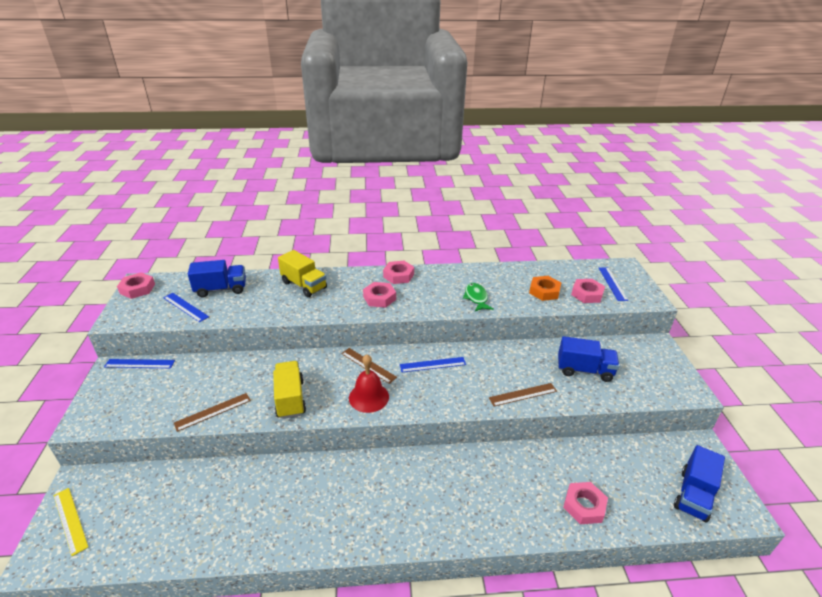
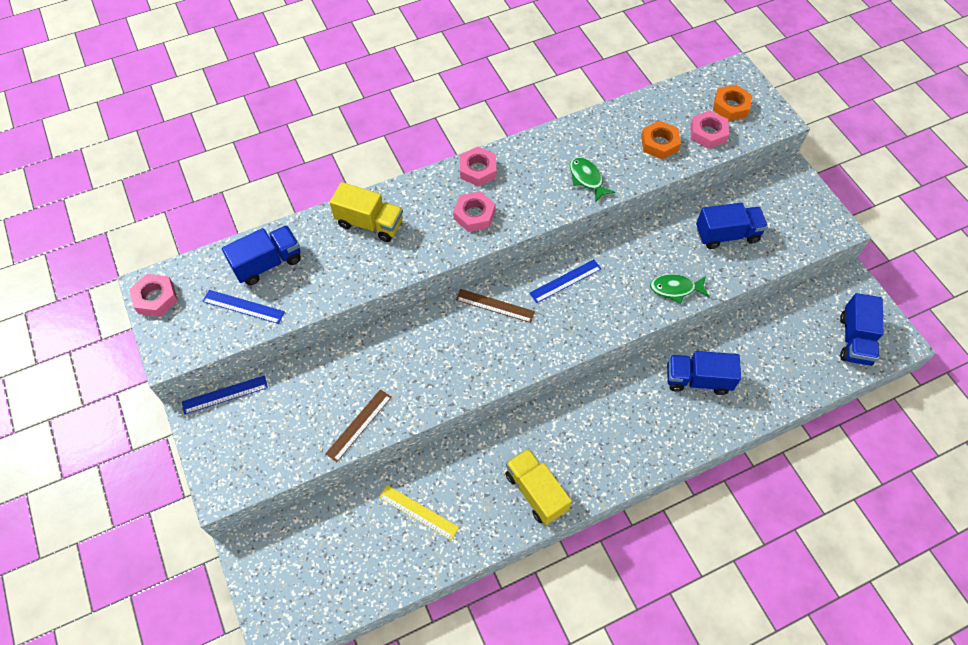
camera: 20 degrees left, 25 degrees up
(70, 520) = (275, 587): yellow ruler -> yellow ruler (418, 512)
(290, 399) = (434, 379): yellow truck -> yellow truck (536, 492)
(369, 397) = (517, 347): red bell -> none
(522, 480) = (697, 380): none -> blue truck
(523, 394) = (675, 289): brown ruler -> green fish
(584, 506) = (762, 386): pink nut -> none
(612, 283) = (731, 106): blue ruler -> orange nut

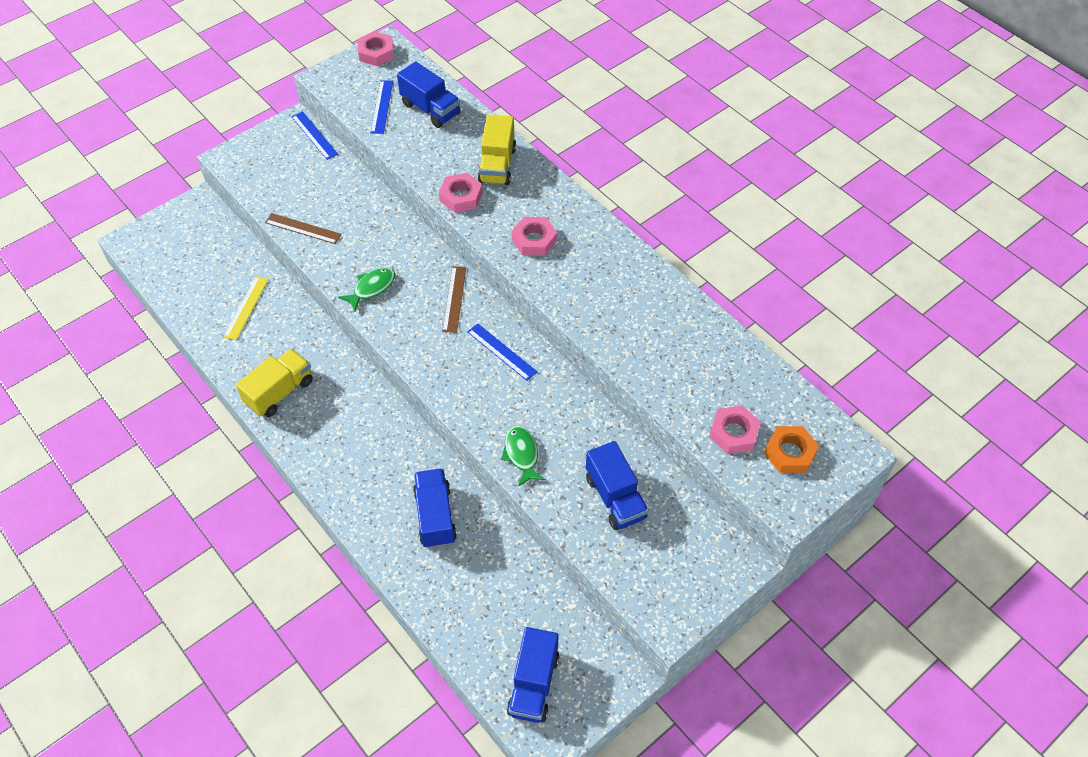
camera: 75 degrees right, 5 degrees down
(478, 170) = (593, 231): pink nut -> pink nut (461, 196)
(587, 179) = (616, 325): green fish -> green fish (371, 288)
(659, 143) = (696, 385): orange nut -> none
(854, 339) = (533, 684): blue truck -> blue truck turned 75 degrees counterclockwise

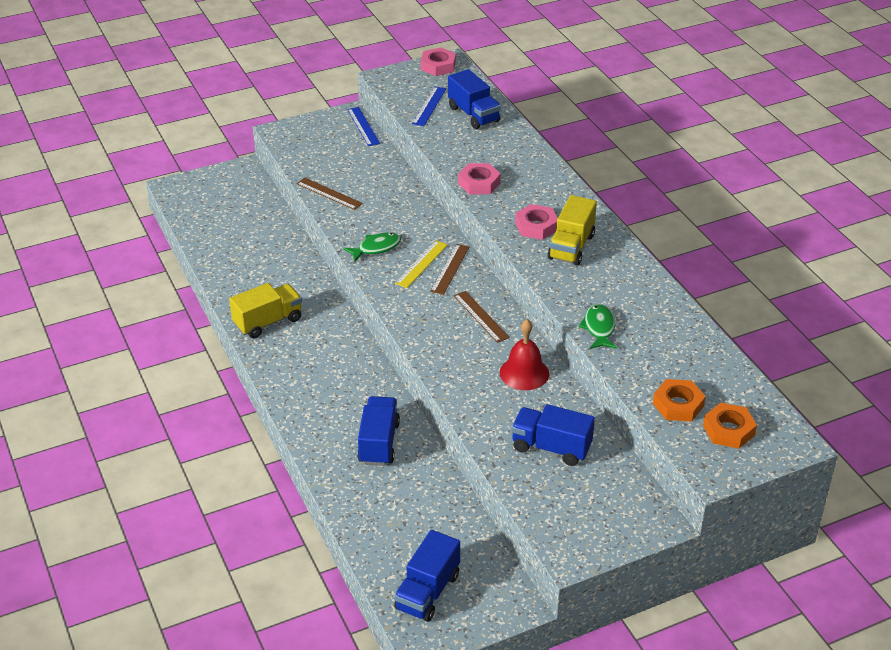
camera: 15 degrees right, 15 degrees down
(246, 307) = (259, 253): yellow ruler -> yellow ruler (421, 264)
(497, 165) = (521, 165): yellow truck -> yellow truck (571, 247)
(501, 352) = (481, 316): blue ruler -> brown ruler
(521, 454) = (472, 398): green fish -> green fish (599, 328)
(564, 412) = (524, 373): none -> red bell
(615, 497) = (551, 447): blue truck -> blue truck turned 120 degrees clockwise
(733, 433) = (678, 405): pink nut -> orange nut

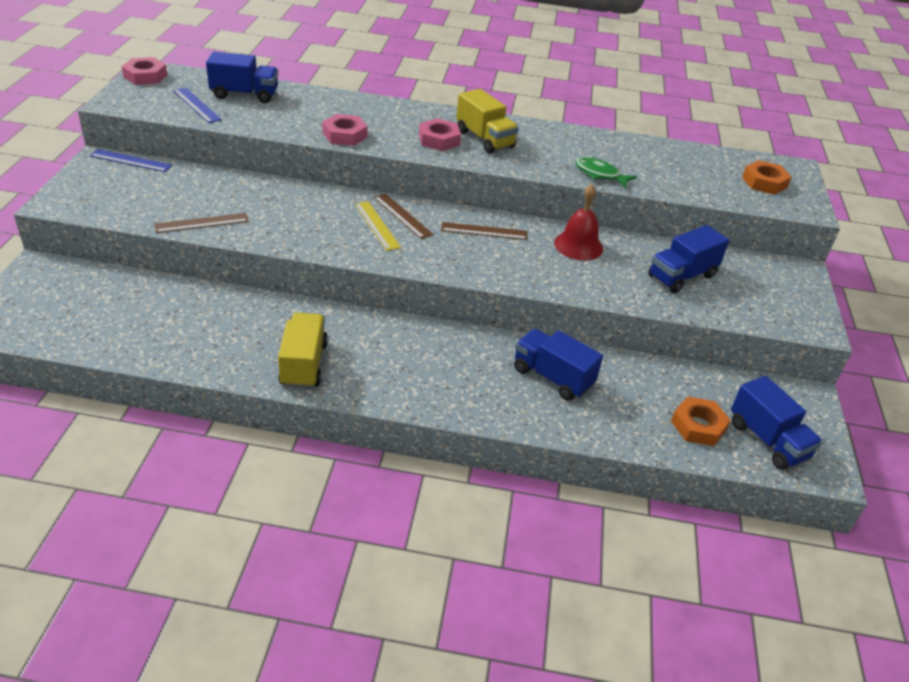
camera: 60 degrees left, 0 degrees up
(376, 248) = (322, 236): green fish -> none
(678, 405) = (720, 187): orange nut -> orange nut (698, 426)

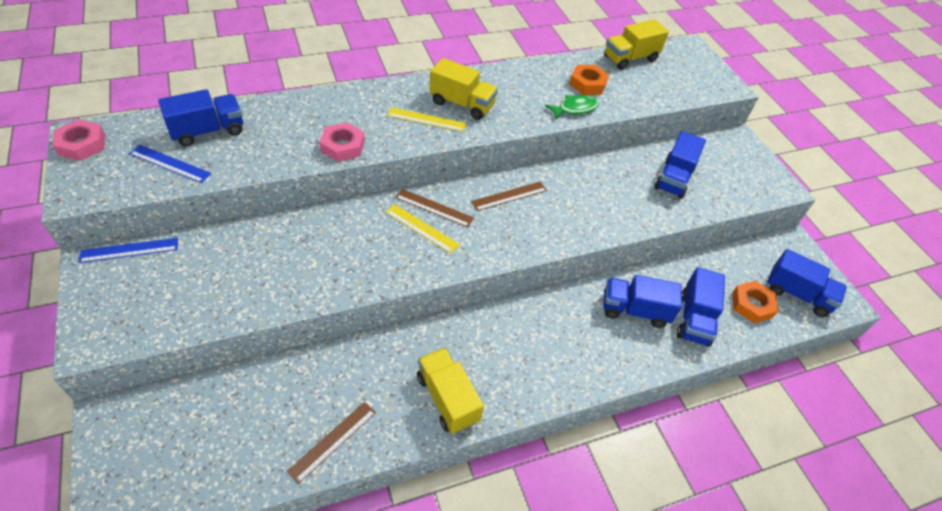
camera: 30 degrees left, 10 degrees up
(202, 223) = (264, 297): brown ruler -> brown ruler (333, 441)
(439, 140) = (426, 120): pink nut -> yellow ruler
(578, 245) = (586, 180): red bell -> none
(600, 174) = (574, 109): green fish -> green fish turned 150 degrees clockwise
(615, 410) = (694, 319): none -> blue truck
(707, 156) = (630, 58): none -> yellow truck
(764, 182) = (684, 71): orange nut -> orange nut (587, 84)

